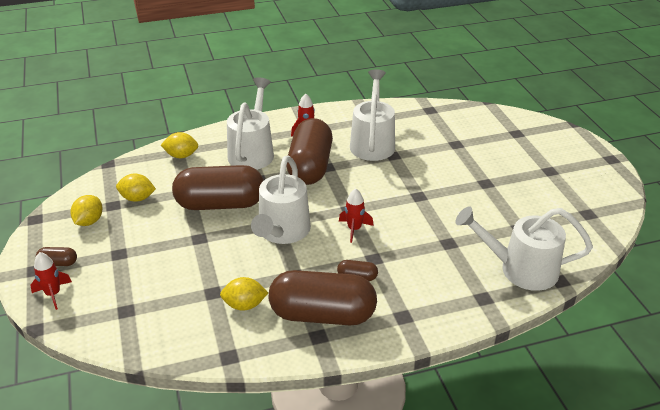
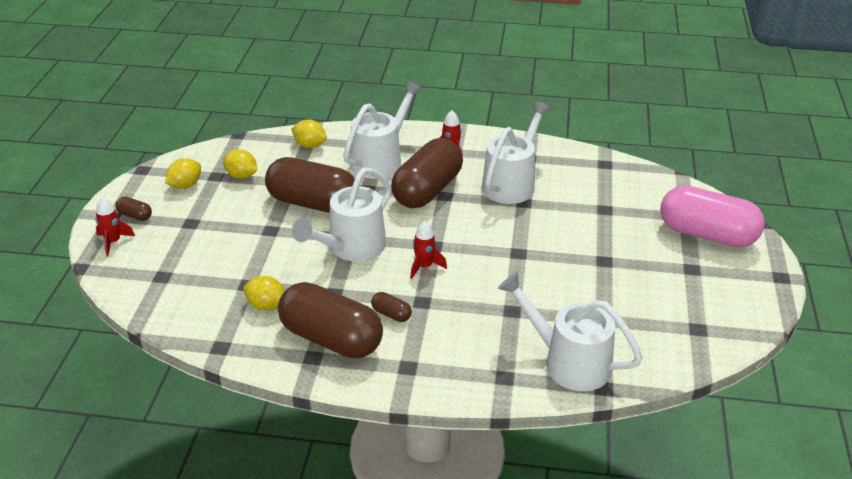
camera: 25 degrees right, 0 degrees up
(540, 143) = (707, 234): none -> pink capsule

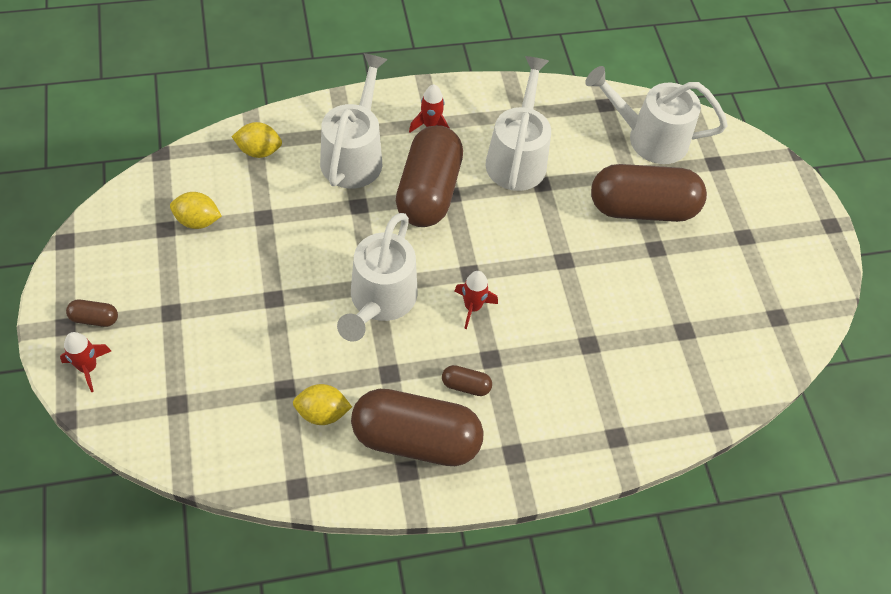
camera: 25 degrees left, 20 degrees up
(185, 185) = (134, 253): yellow lemon -> none
(313, 203) = (305, 244): brown capsule -> brown capsule (642, 208)
(567, 362) = (670, 397): white watering can -> white watering can (648, 137)
(707, 234) = (743, 184): pink capsule -> none

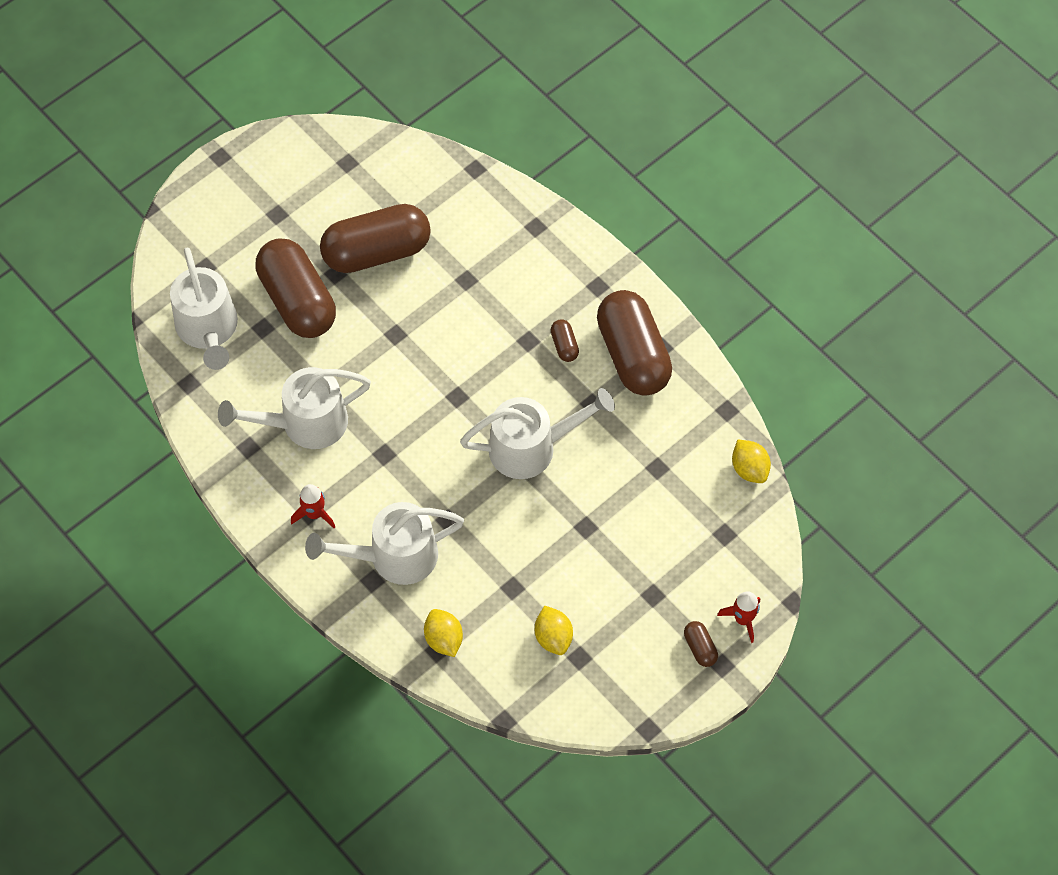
camera: 115 degrees left, 5 degrees up
(322, 413) = (658, 429): yellow lemon -> yellow lemon (749, 469)
(428, 191) = (393, 473): brown capsule -> brown capsule (376, 251)
(472, 307) = (490, 377): red rocket -> none

